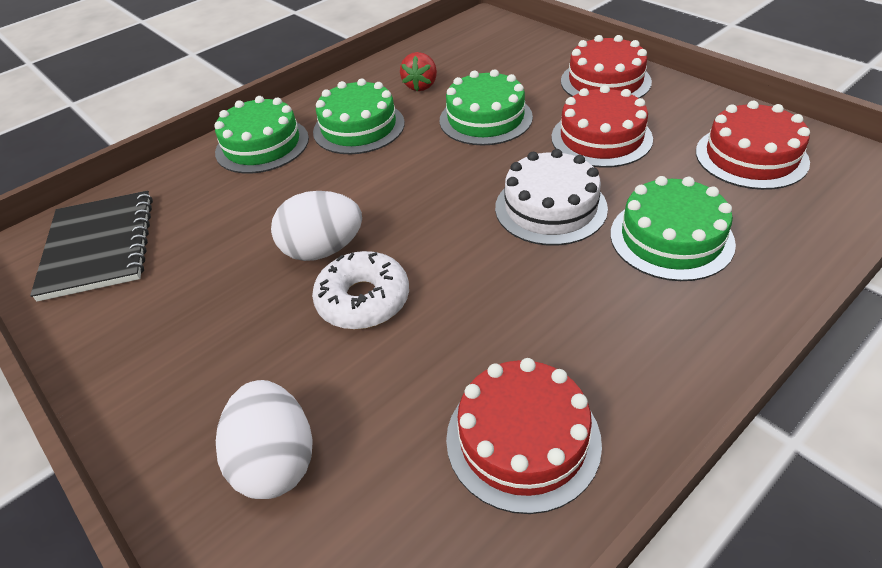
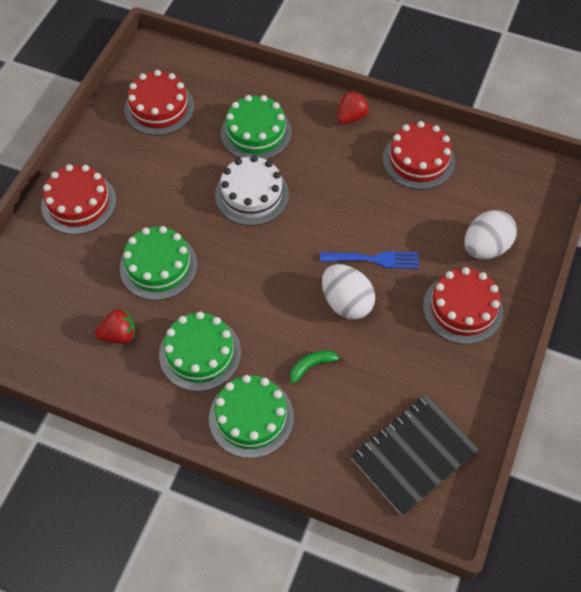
camera: 120 degrees left, 15 degrees up
(272, 198) = (312, 366): none -> green banana
(363, 300) = (374, 259): white donut -> blue fork
(601, 138) = (162, 187): red cake -> red cake (462, 308)
(672, 370) = (351, 117): none -> red strawberry

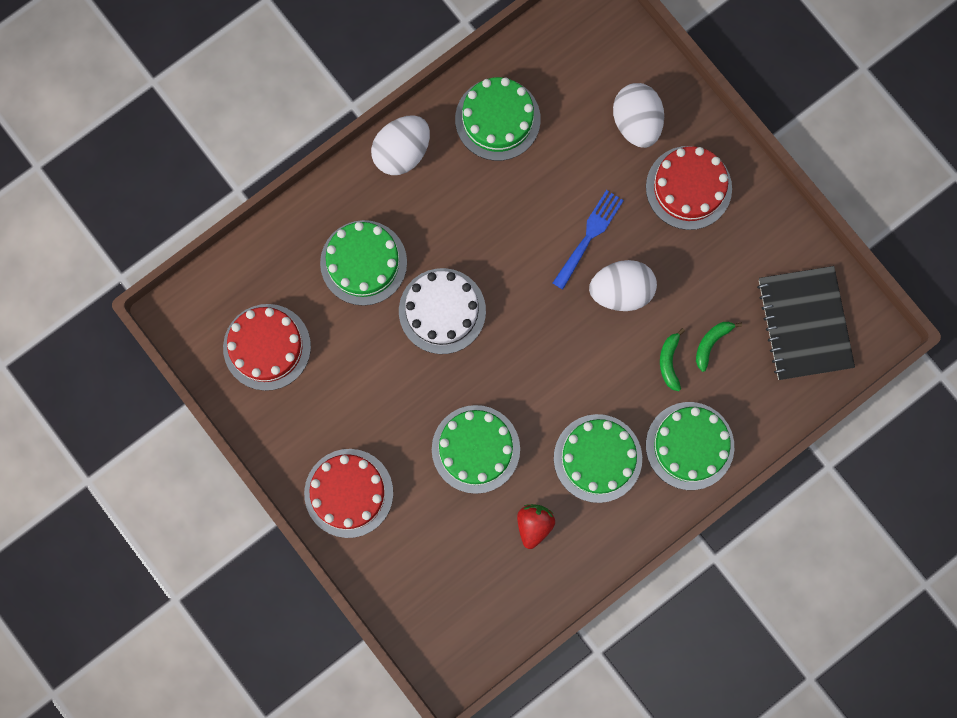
camera: 60 degrees left, 20 degrees up
(348, 390) = (711, 343): none -> green banana
(351, 117) = (402, 152): red strawberry -> white egg
(418, 160) = (497, 119): red cake -> green cake

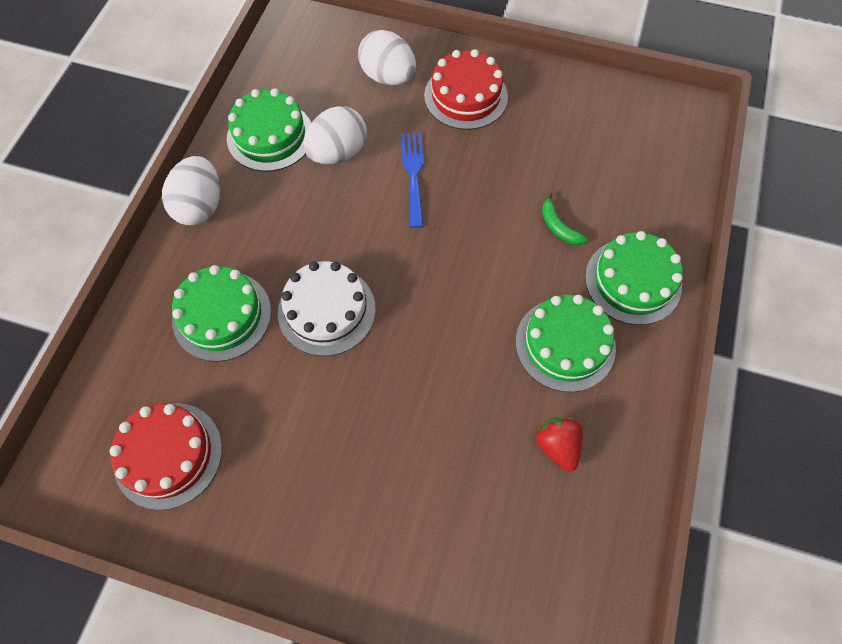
camera: 35 degrees left, 15 degrees down
(348, 493) = (350, 546): red cake -> none
(475, 449) = (448, 412): green cake -> none
(621, 291) = (473, 198): white egg -> white egg (338, 153)
(711, 343) = (579, 192): green banana -> none
(804, 324) = (637, 135): black notebook -> none

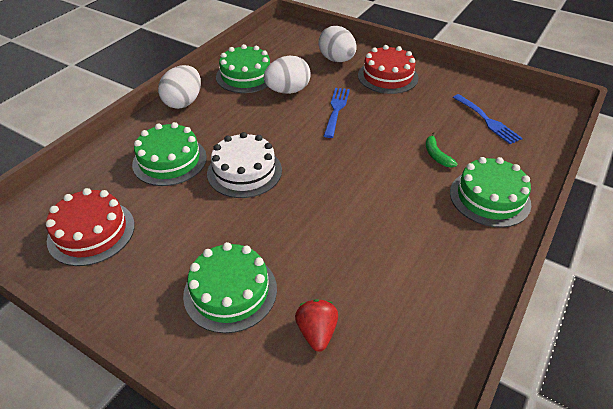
camera: 15 degrees right, 20 degrees down
(557, 446) = (397, 293): red strawberry -> red strawberry (316, 332)
(565, 344) = (422, 226): green cake -> green cake (230, 291)
(609, 152) = (487, 121): none -> blue fork

